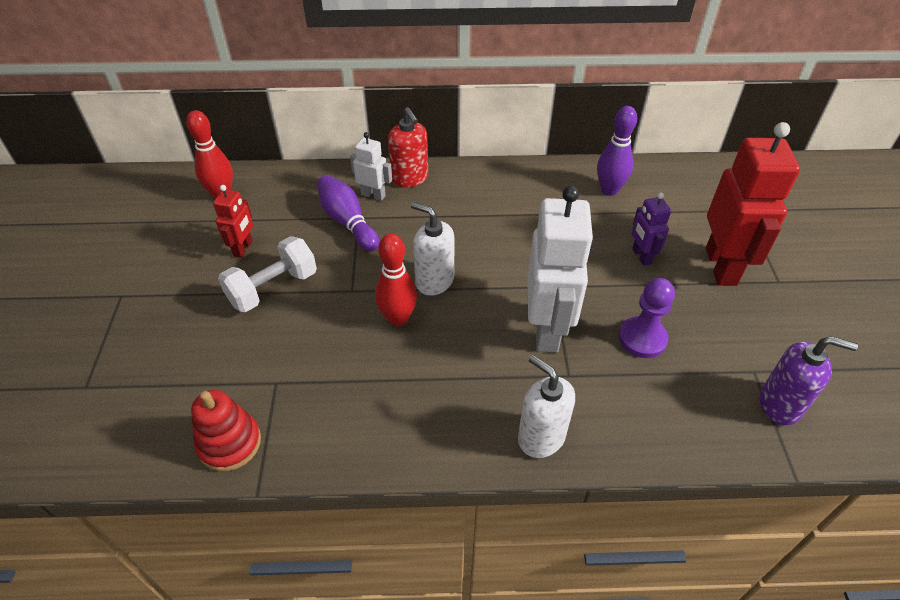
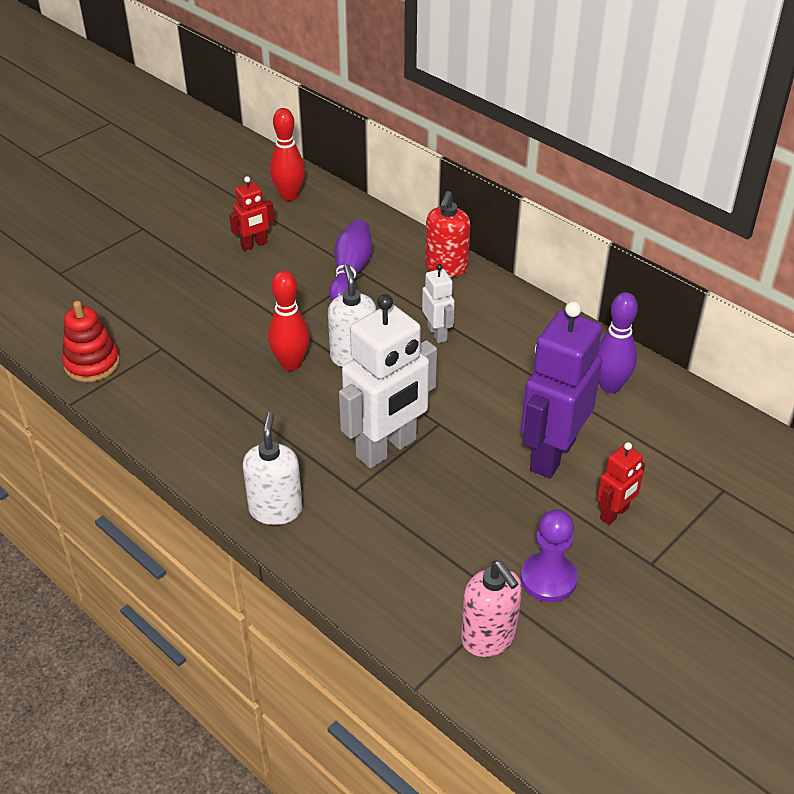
camera: 45 degrees right, 5 degrees down
(273, 288) = (237, 285): white dumbbell -> none
(373, 195) = (398, 263): white robot -> white robot (437, 333)
(641, 256) = (551, 455): purple robot -> purple robot, size x2.03
(642, 338) = (451, 510): purple pawn -> purple pawn (548, 579)
(721, 266) = (614, 514): red robot -> red robot, size x0.49
(780, 404) = (489, 637): purple soap dispenser -> pink soap dispenser

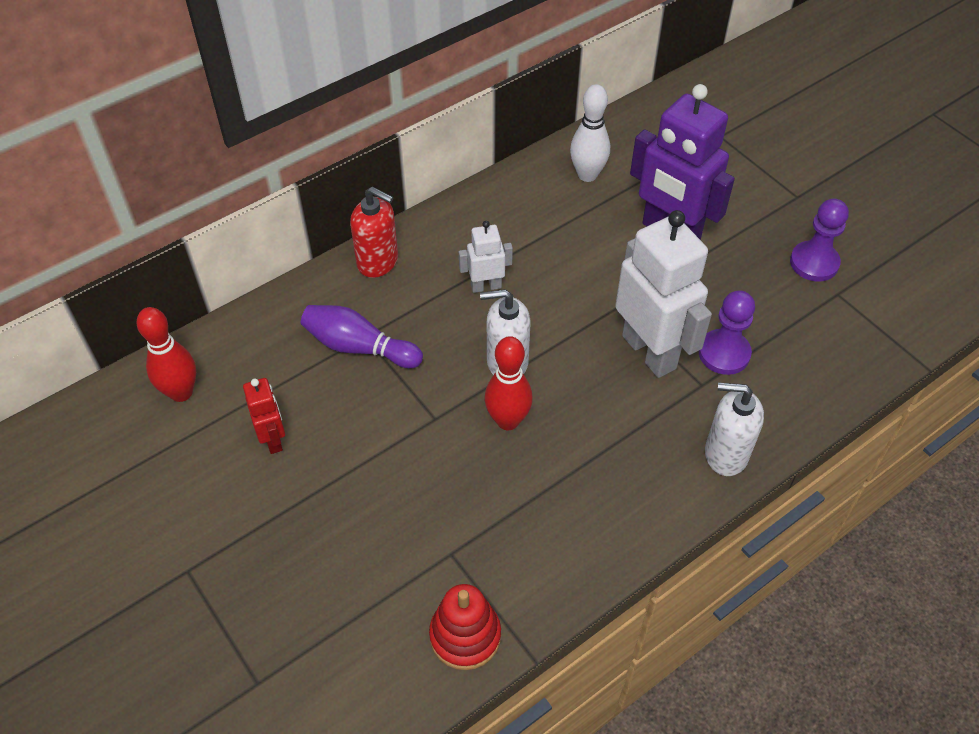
camera: 80 degrees left, 10 degrees up
(397, 504) = (724, 353): none -> purple pawn
(489, 637) = (876, 312): pink soap dispenser -> none
(610, 386) = (587, 175): purple bowling pin -> white bowling pin
(614, 514) = (743, 206): red robot -> none

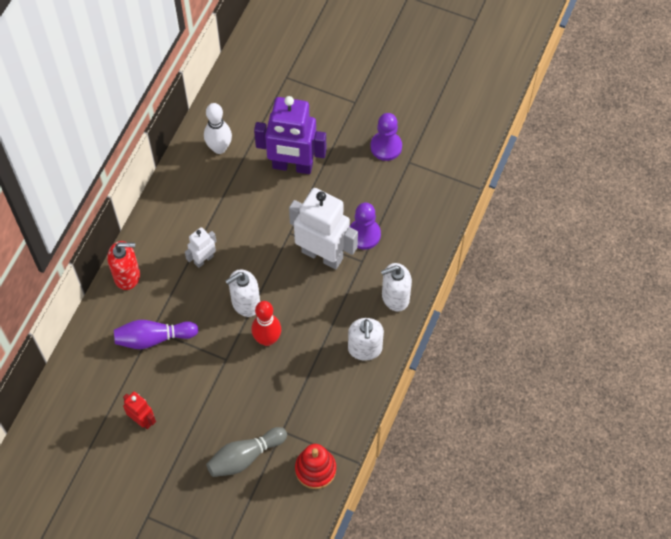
camera: 30 degrees left, 10 degrees up
(181, 392) = (67, 421): red bowling pin -> none
(375, 561) = (245, 456): none -> grey bowling pin
(640, 502) = (365, 349): none -> white soap dispenser

